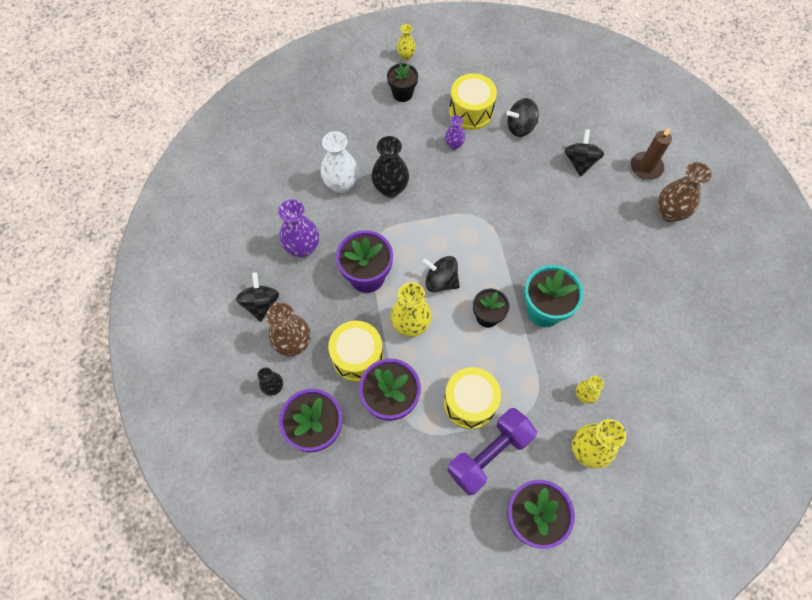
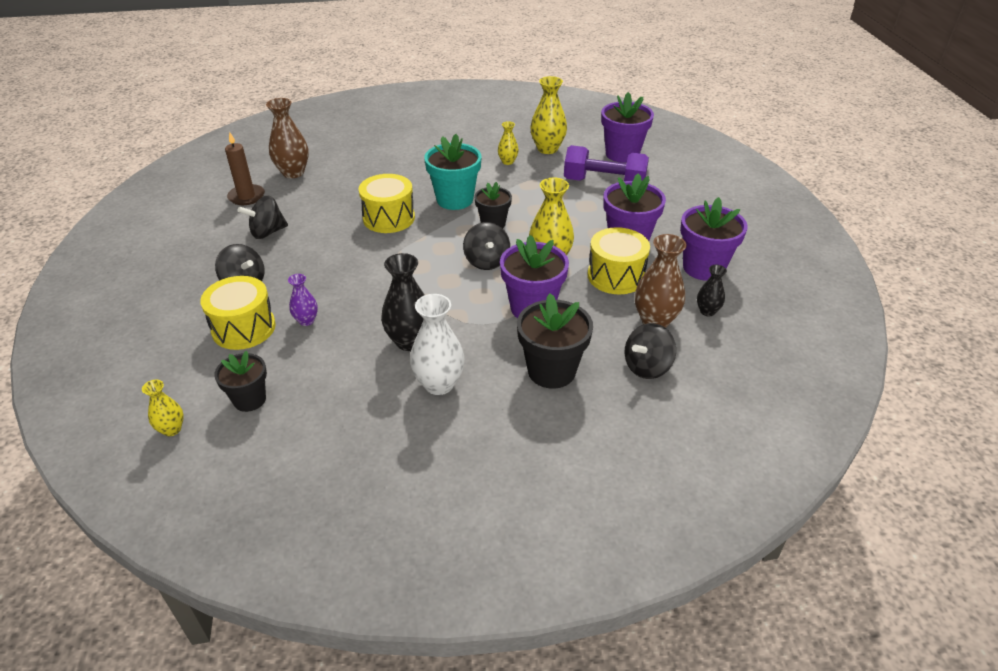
camera: 125 degrees left, 25 degrees down
(303, 248) = (551, 371): purple vase -> black flower pot
(469, 403) = (578, 205): yellow drum -> yellow drum (389, 218)

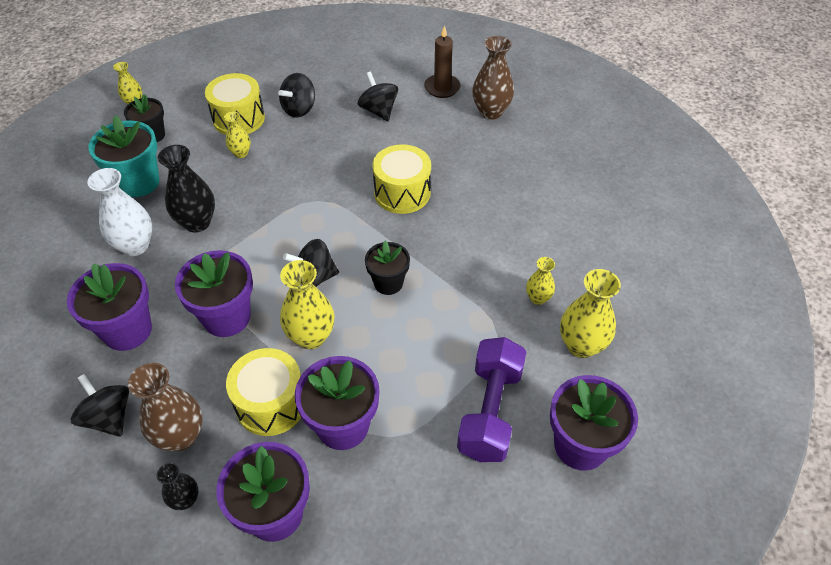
camera: 90 degrees right, 10 degrees up
(306, 320) = (241, 153): purple vase -> yellow vase
(454, 200) = (441, 246): turquoise flower pot -> turquoise flower pot (138, 182)
(551, 371) = (127, 330): black flower pot -> purple flower pot

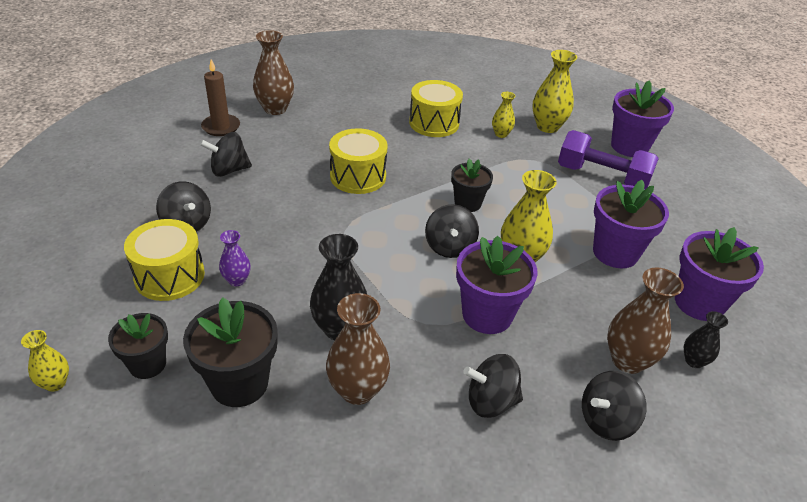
camera: 80 degrees left, 10 degrees down
(127, 330) = (491, 401): purple flower pot -> black spinning top
(135, 246) = (357, 390): white vase -> brown vase
(138, 182) = (239, 383): turquoise flower pot -> black flower pot
(241, 153) = (237, 280): yellow vase -> purple vase
(271, 403) = (592, 293): yellow drum -> yellow drum (434, 123)

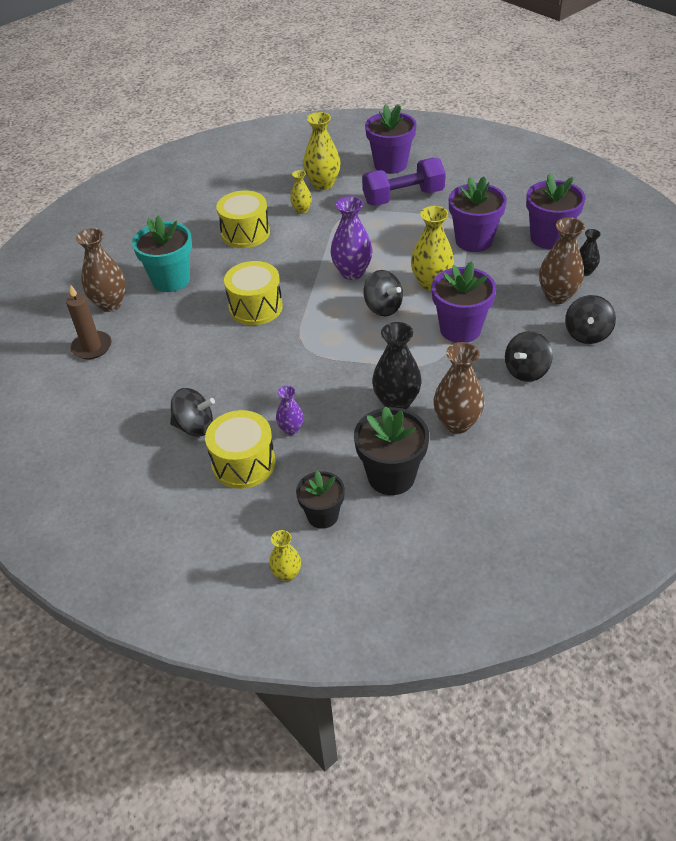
camera: 40 degrees left, 5 degrees up
(229, 170) = (157, 371): black spinning top -> none
(335, 120) = (171, 280): none -> turquoise flower pot
(467, 203) = (352, 272): black flower pot -> purple vase

